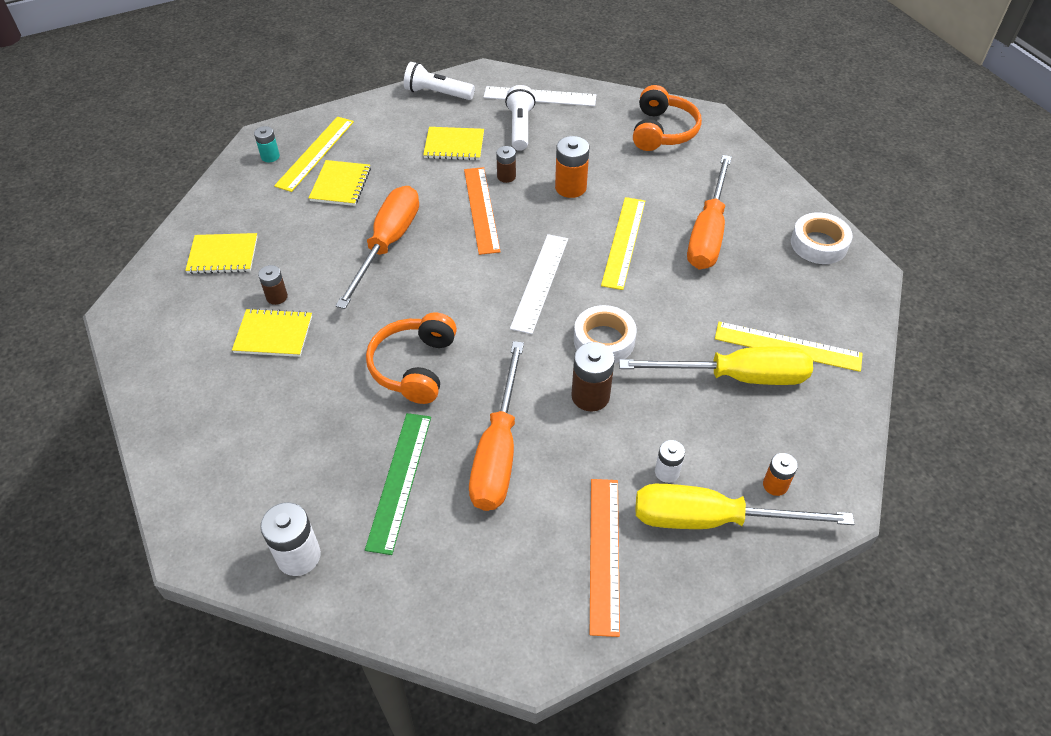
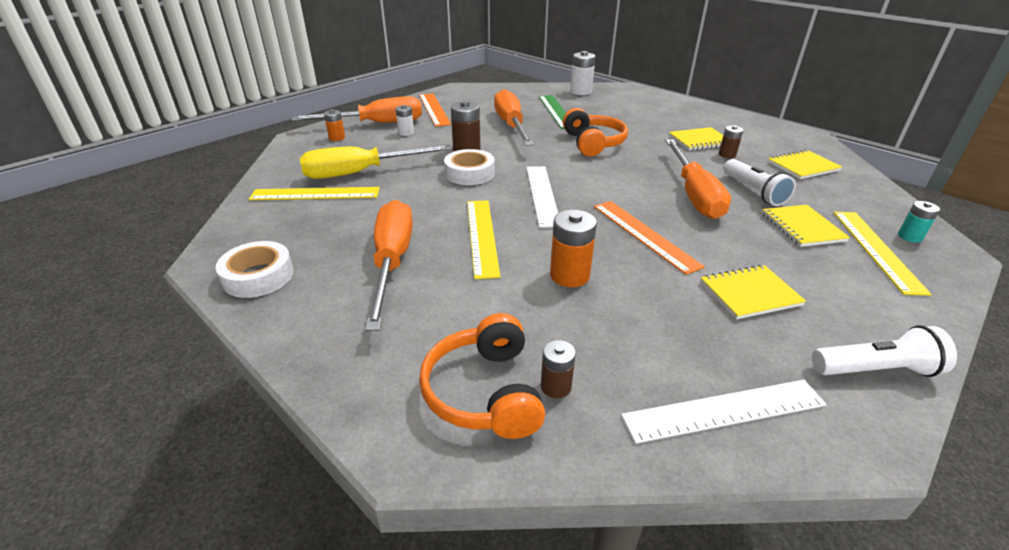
camera: 160 degrees right, 15 degrees down
(506, 176) = (651, 271): brown battery -> brown battery (555, 386)
(520, 127) = (698, 341): white flashlight -> white flashlight (754, 192)
(712, 519) = (376, 124): yellow screwdriver -> orange screwdriver

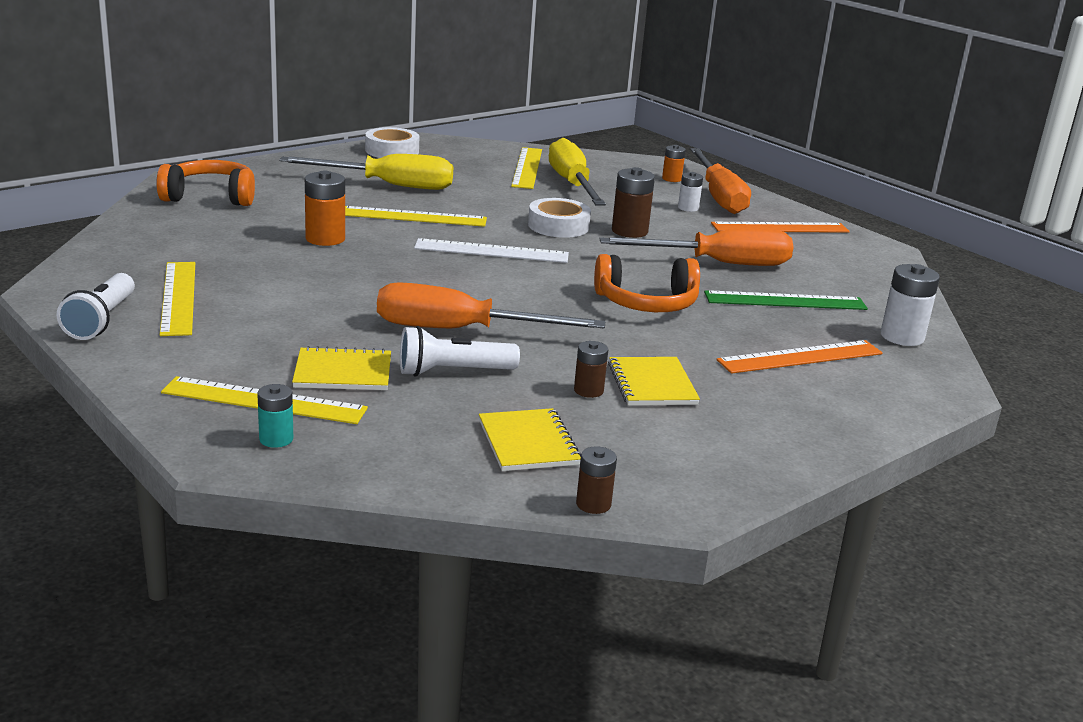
camera: 95 degrees right, 10 degrees down
(392, 262) = (388, 185): orange screwdriver -> yellow screwdriver
(555, 386) = (196, 214): brown battery -> brown battery (593, 504)
(644, 235) = (377, 282): orange ruler -> orange ruler (800, 357)
(724, 410) = (123, 256): white ruler -> none
(750, 294) = (241, 303): yellow notebook -> none
(778, 333) = (178, 297): none -> yellow ruler

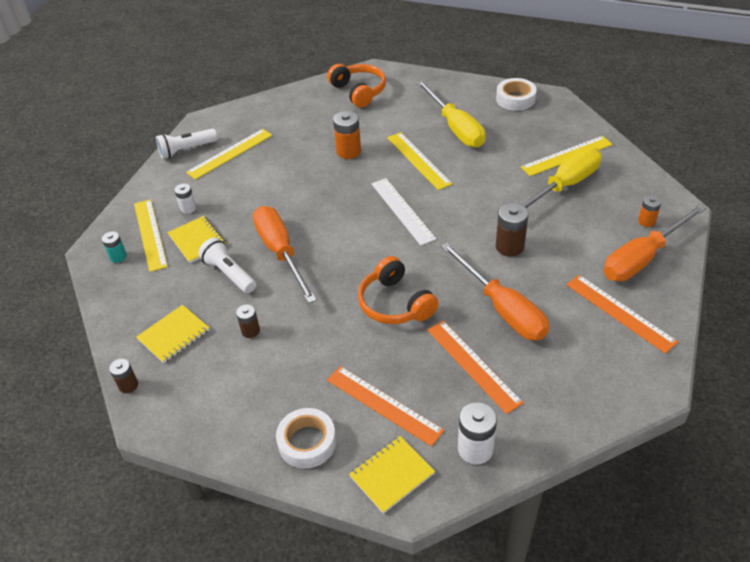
camera: 65 degrees right, 20 degrees up
(558, 226) = (477, 215): white tape -> white tape (307, 442)
(652, 384) = (281, 352): yellow notebook -> yellow notebook (392, 475)
(688, 208) = (594, 253): white battery -> white battery (188, 208)
(785, 301) = (473, 365): green ruler -> orange ruler

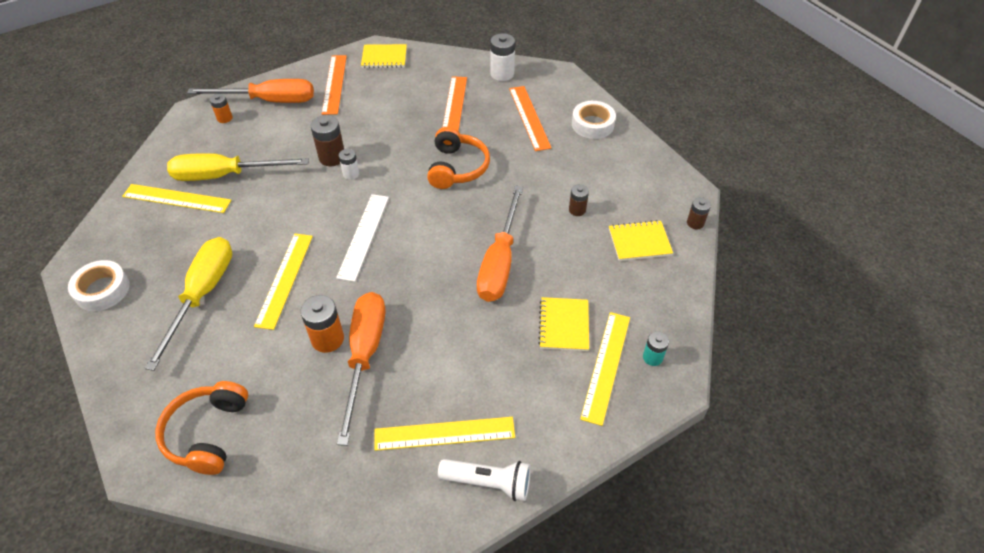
camera: 145 degrees left, 5 degrees up
(188, 208) = (547, 376): white battery -> white battery (351, 174)
(229, 274) = (559, 269): white flashlight -> none
(392, 475) = (558, 87): yellow notebook -> yellow notebook (384, 57)
(502, 308) = (395, 124): orange screwdriver -> orange screwdriver (365, 356)

